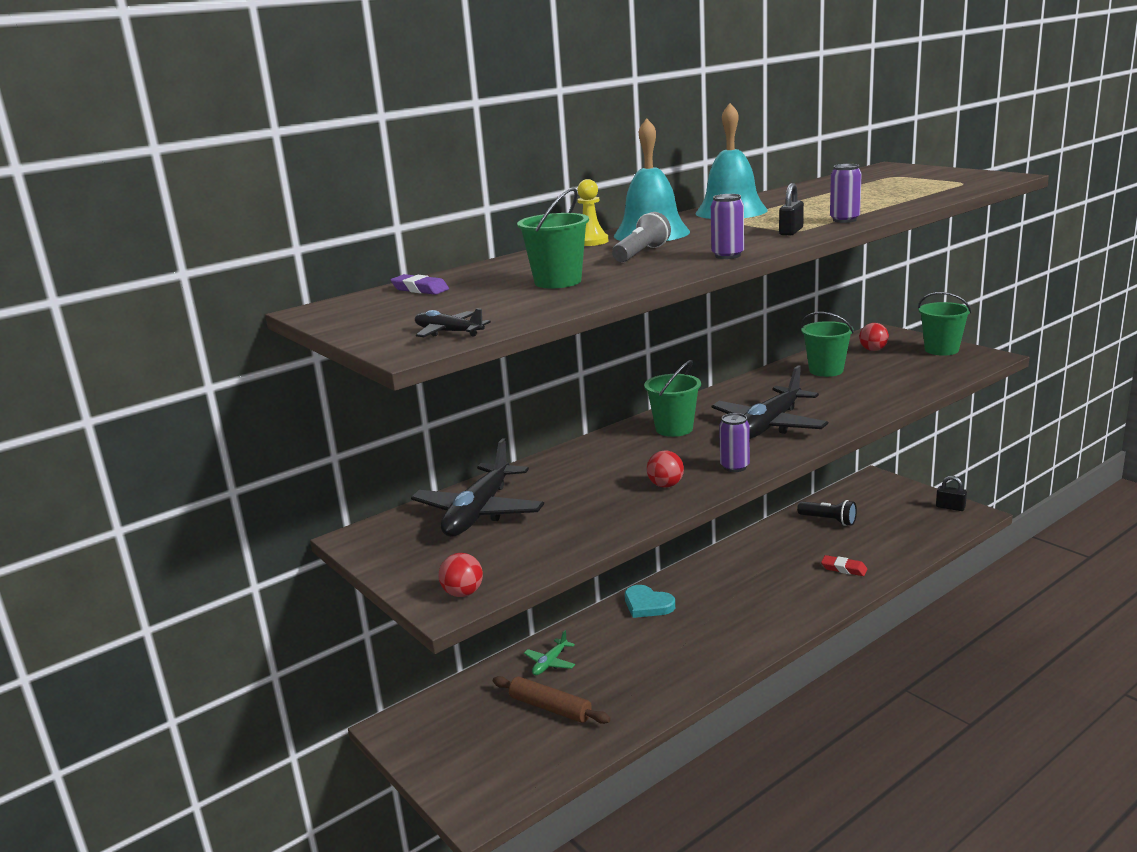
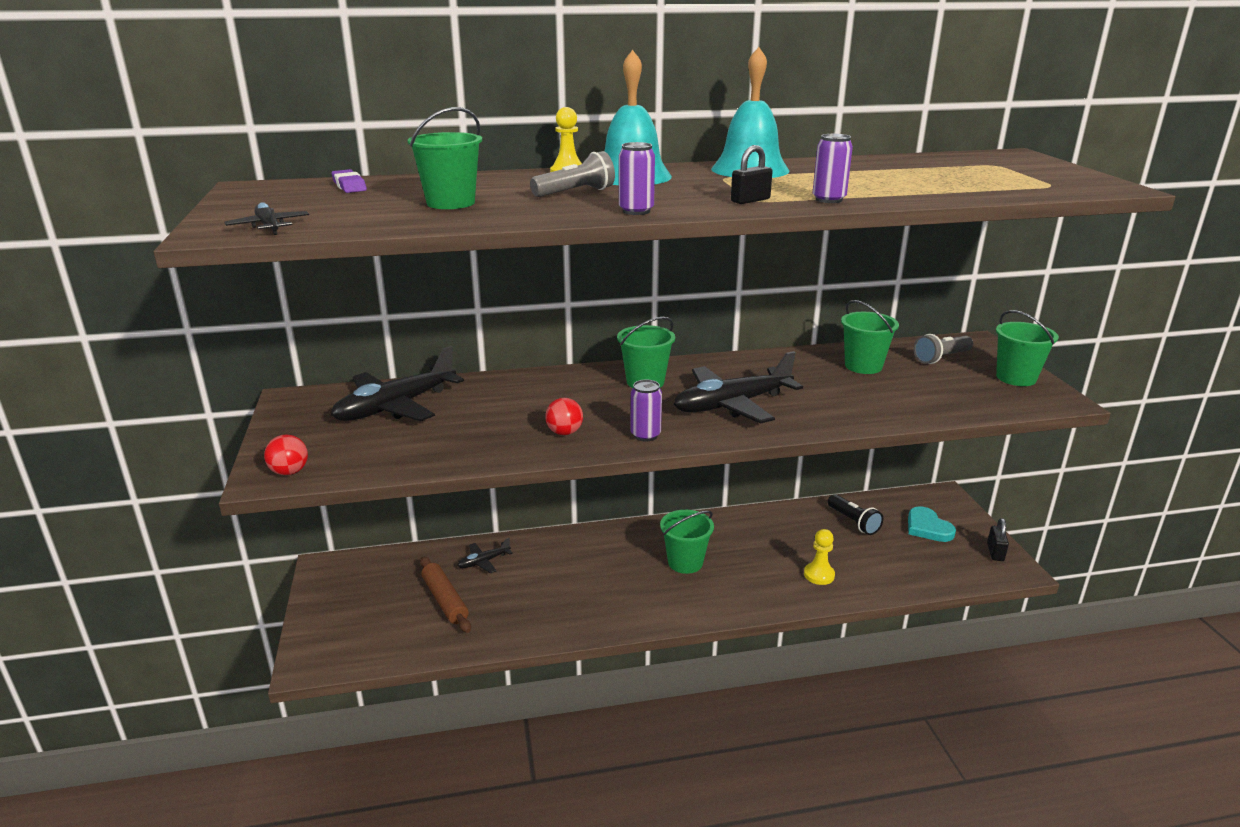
camera: 25 degrees right, 5 degrees up
(550, 663) = (483, 562): green plane -> black plane
(647, 605) = (610, 541): turquoise heart -> turquoise heart (927, 527)
(730, 598) = (685, 562): none -> green bucket
(844, 569) = (819, 575): red eraser -> yellow pawn
(873, 350) = (941, 358): red ball -> grey flashlight
(950, 507) = (995, 552): black padlock -> black padlock turned 45 degrees clockwise

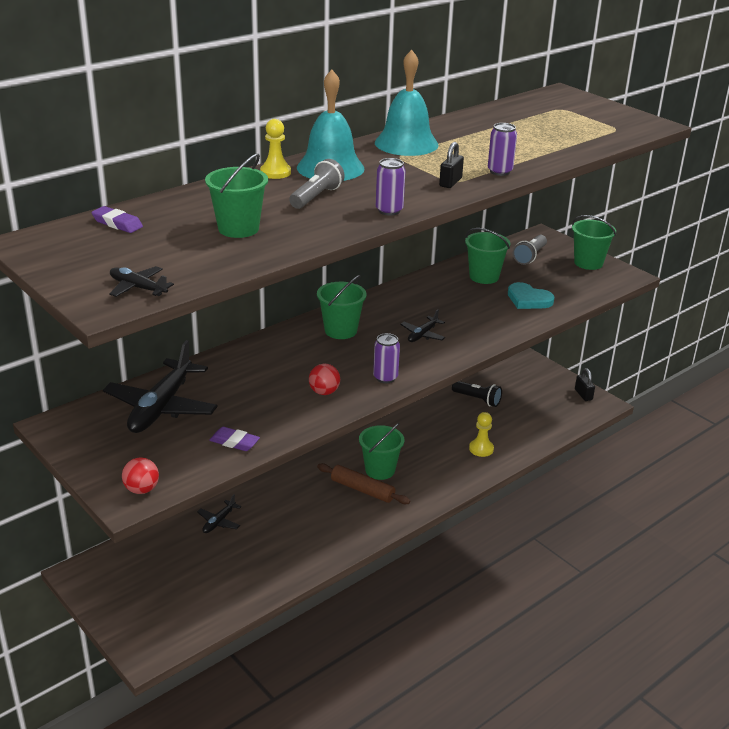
camera: 30 degrees left, 5 degrees up
(423, 454) = (234, 442): none -> purple eraser
(445, 600) = (215, 564): brown rolling pin -> brown rolling pin (362, 490)
(732, 405) = (422, 335): black plane -> black plane, size x0.47
(927, 527) = (529, 389): turquoise heart -> turquoise heart (528, 299)

